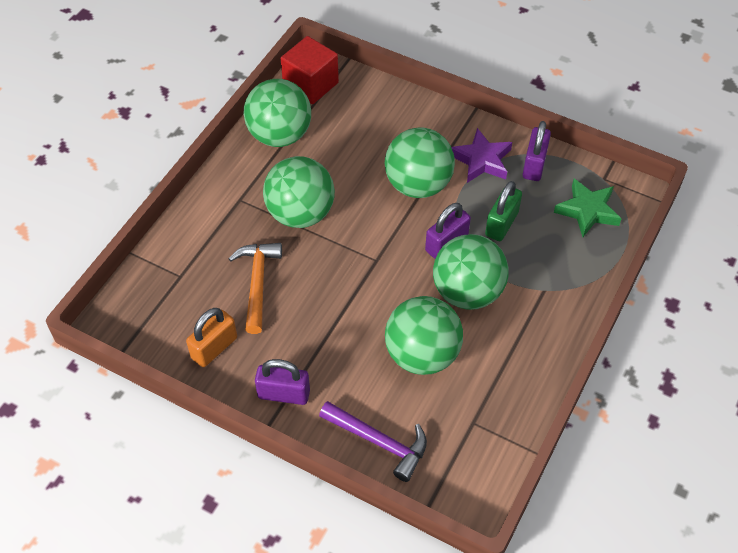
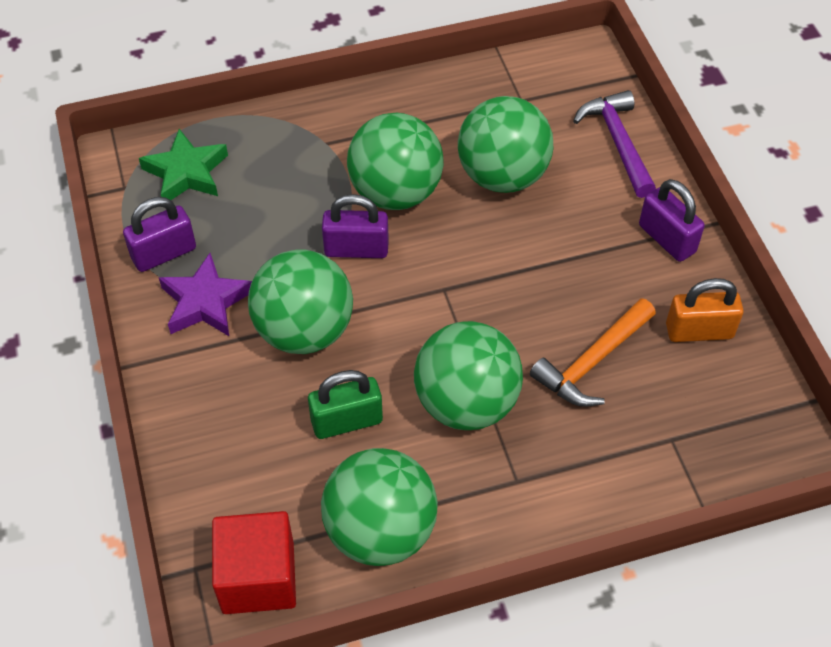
camera: 135 degrees left, 0 degrees up
(501, 224) = (279, 225): green padlock -> green padlock (346, 421)

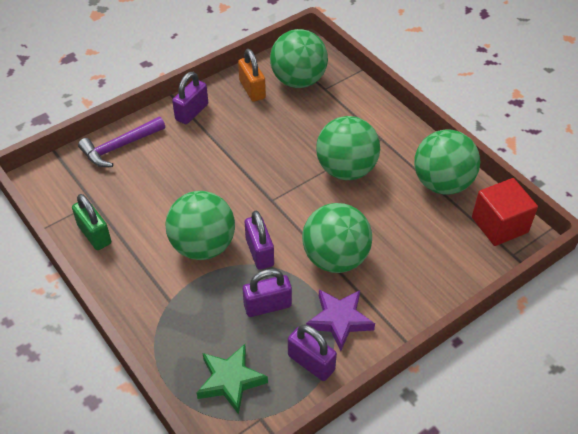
camera: 110 degrees left, 5 degrees down
(268, 234) = (267, 305): none -> purple padlock
(346, 421) = (386, 217): green padlock -> green padlock (94, 234)
(502, 176) = (168, 195): green ball -> green ball (298, 80)
(592, 362) = (293, 125): orange hammer -> none

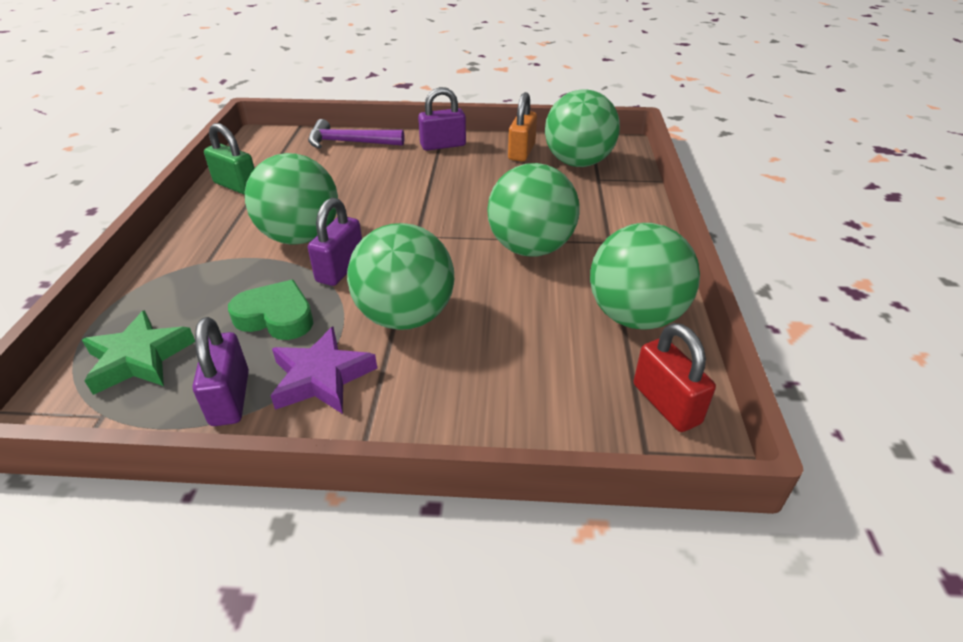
camera: 40 degrees right, 10 degrees down
(94, 234) = (236, 186): green padlock -> green padlock turned 60 degrees counterclockwise
(267, 305) = (276, 317): purple padlock -> green heart
(499, 225) = (666, 404): red cube -> red padlock

